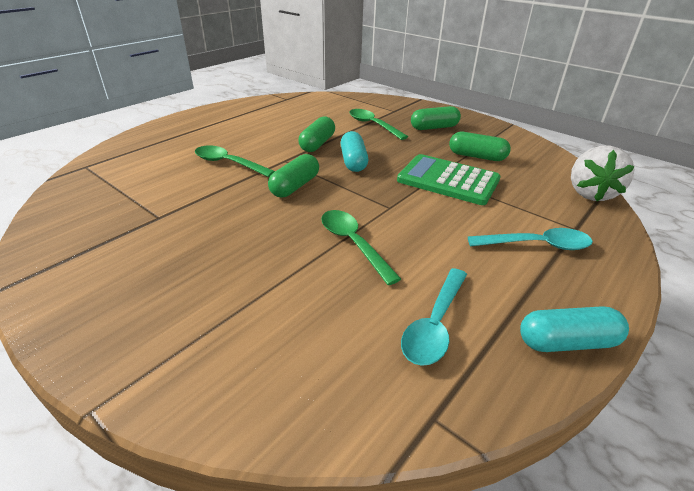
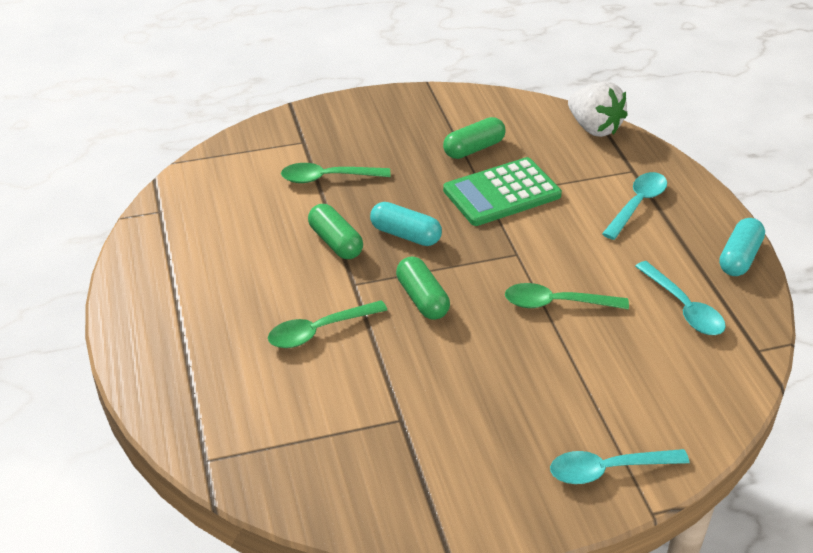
camera: 55 degrees left, 5 degrees up
(147, 350) = (608, 469): none -> turquoise spoon
(434, 127) = (381, 138): green capsule -> none

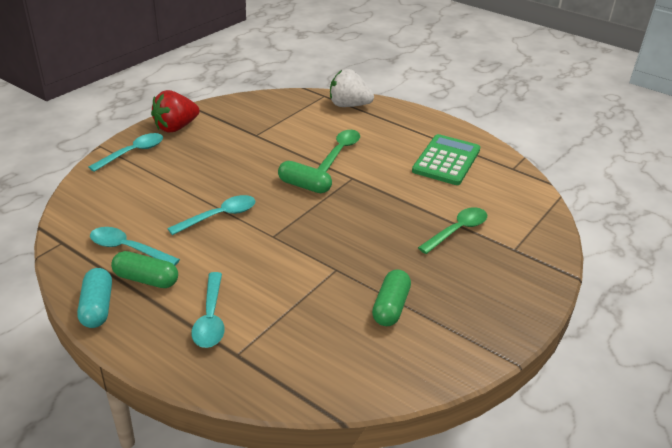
camera: 140 degrees right, 5 degrees down
(336, 242) = (393, 194): green capsule -> green capsule (146, 279)
(405, 235) = (358, 216): turquoise capsule -> none
(502, 193) = (327, 276): green calculator -> green calculator (446, 160)
(509, 499) = (176, 127): none -> red strawberry
(557, 303) = (219, 216): green spoon -> turquoise spoon
(594, 128) = (310, 390): white strawberry -> white strawberry (348, 105)

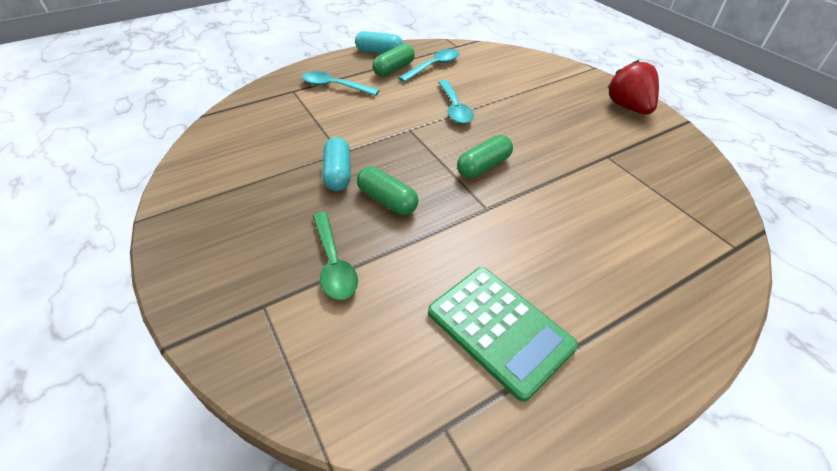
camera: 115 degrees right, 10 degrees up
(132, 153) = (578, 80): turquoise spoon -> none
(340, 151) = (554, 215): green spoon -> none
(348, 105) = (701, 267): white strawberry -> none
(366, 260) = (338, 173): none -> turquoise capsule
(390, 307) = (269, 169): green capsule -> green capsule (387, 200)

